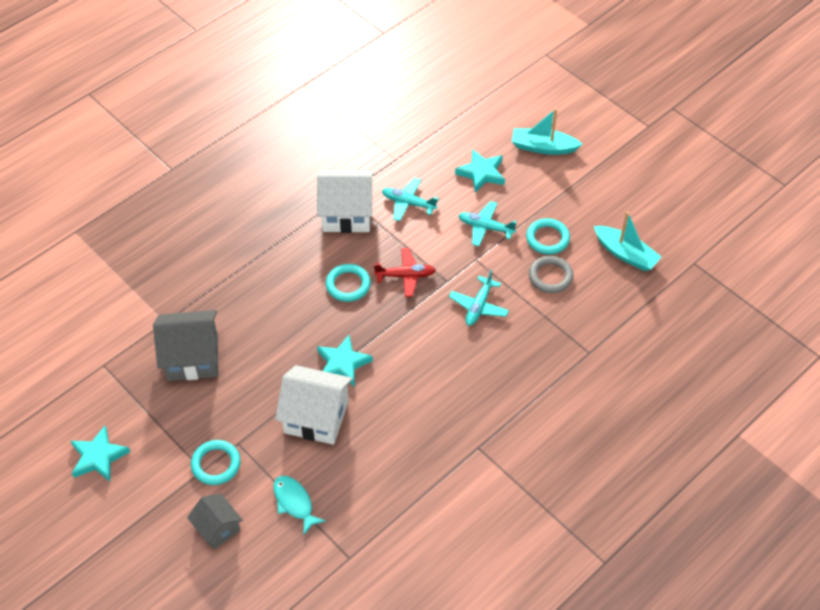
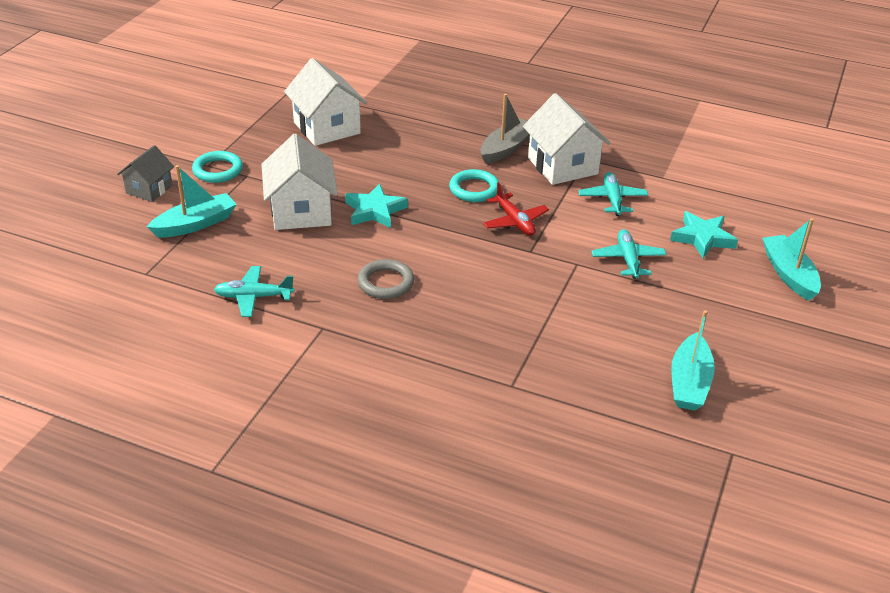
camera: 65 degrees right, 15 degrees down
(98, 457) = (196, 112): turquoise star -> none
(192, 358) = (327, 128): grey house -> white house
(294, 503) = (195, 224): turquoise fish -> turquoise boat
(301, 240) = (506, 148): none -> grey boat
(478, 306) = (514, 281): turquoise plane -> turquoise plane (254, 297)
(547, 238) = (654, 310): turquoise ring -> none
(550, 276) = (600, 326): grey ring -> grey ring (385, 283)

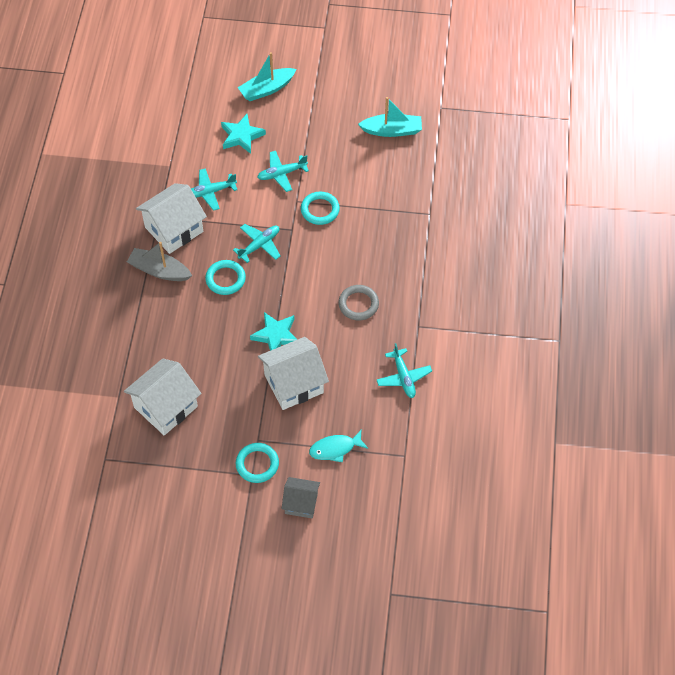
camera: 105 degrees left, 20 degrees up
(195, 224) = (335, 449): turquoise boat -> turquoise fish
(515, 222) = (259, 245): red plane -> turquoise plane
(555, 280) = (320, 210): none -> turquoise ring

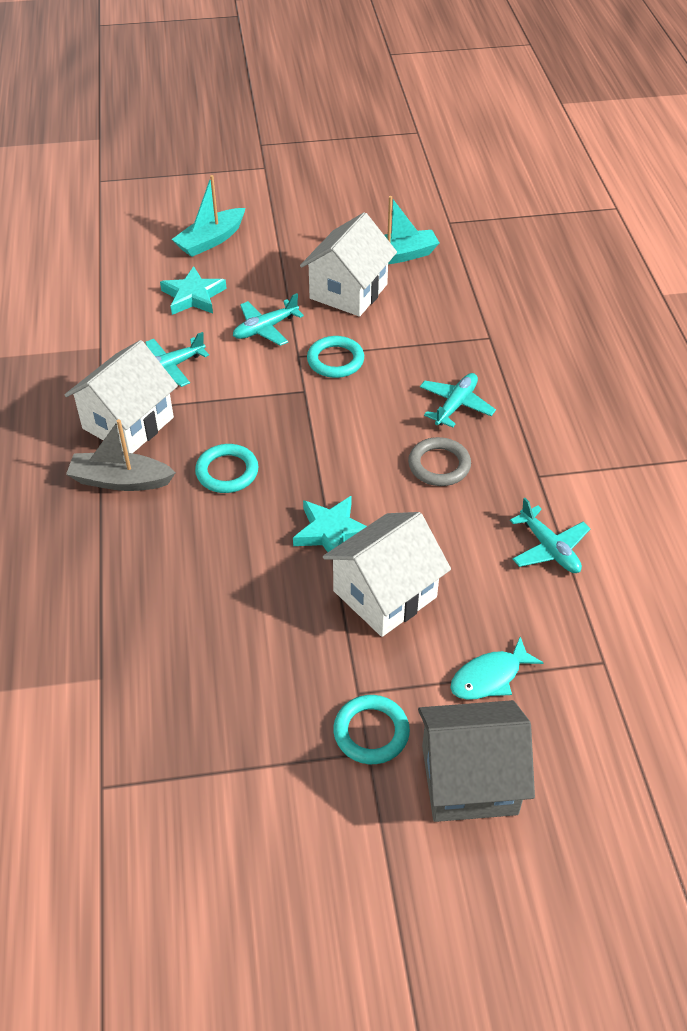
camera: 15 degrees left, 10 degrees down
(165, 407) = (186, 676): white house -> white house (348, 291)
(259, 245) = (263, 419): turquoise plane -> turquoise plane (456, 405)
(301, 503) = (469, 779): grey house -> grey house, size x1.68

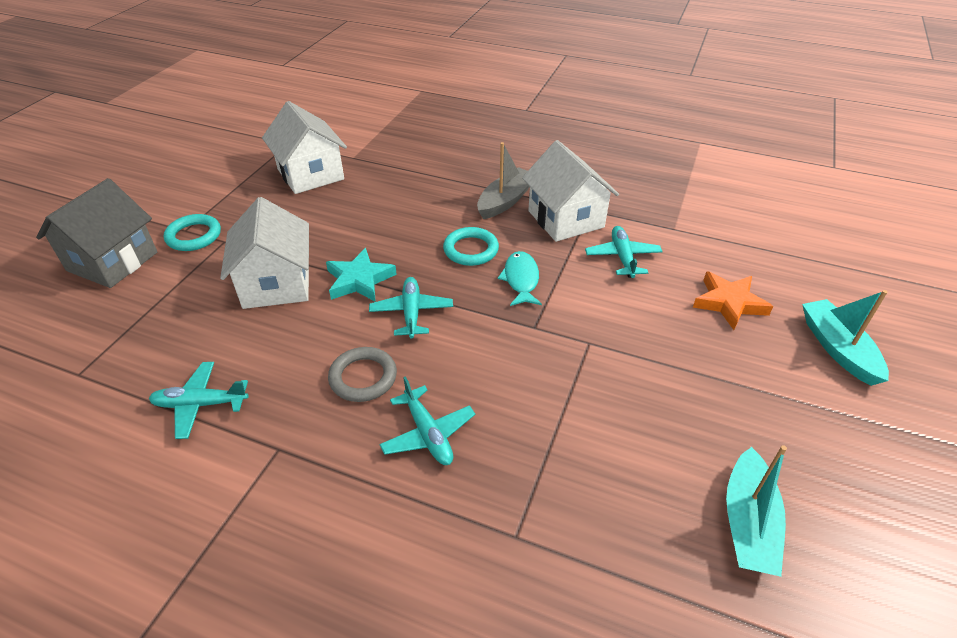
camera: 120 degrees right, 5 degrees down
(193, 296) = (729, 303): turquoise star -> orange star
(265, 328) = (648, 335): turquoise plane -> turquoise plane (411, 312)
(335, 360) = (564, 367): turquoise ring -> none
(348, 291) = (684, 431): white house -> white house (310, 174)
(489, 677) = (153, 304): turquoise fish -> turquoise fish (521, 279)

